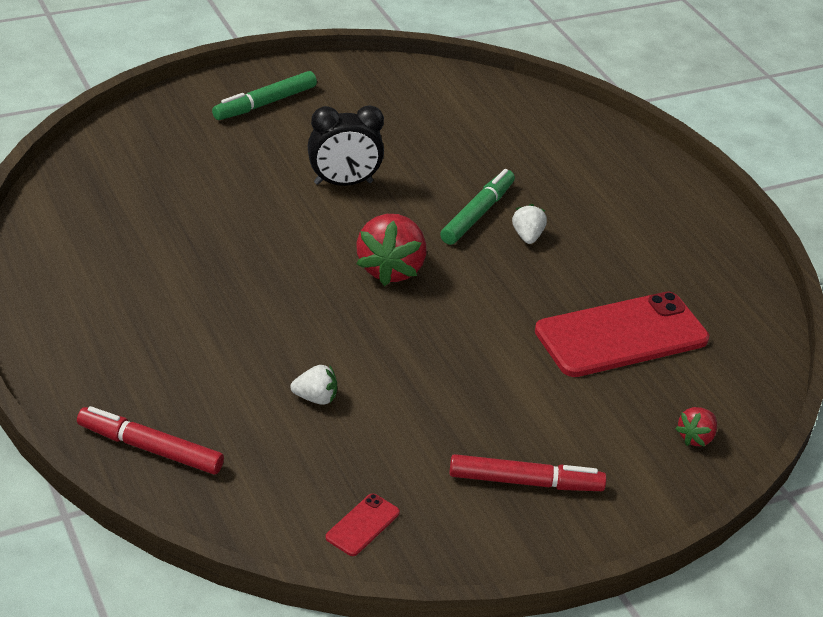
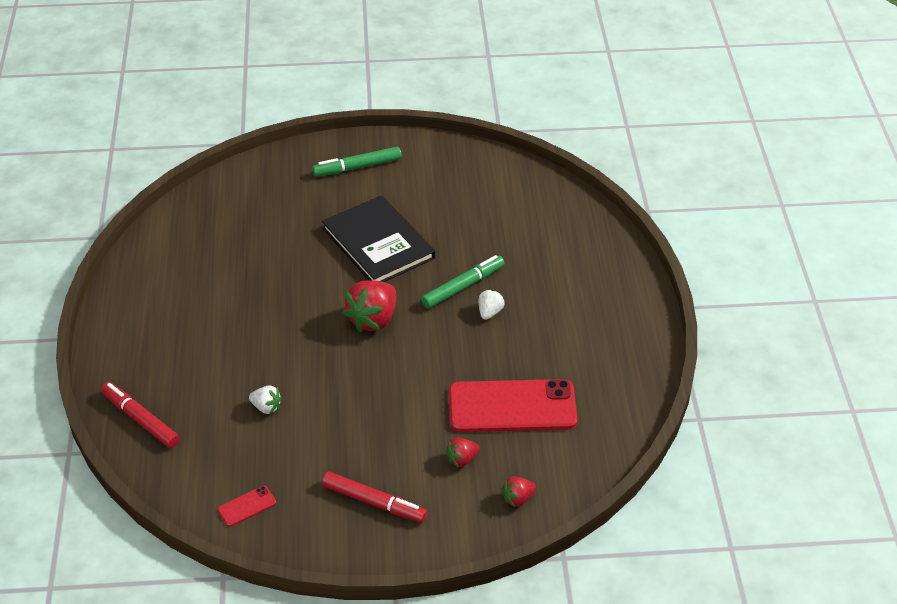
camera: 25 degrees right, 5 degrees up
(343, 183) = (378, 243): black clock -> black book
(601, 408) = (462, 459): none -> red strawberry

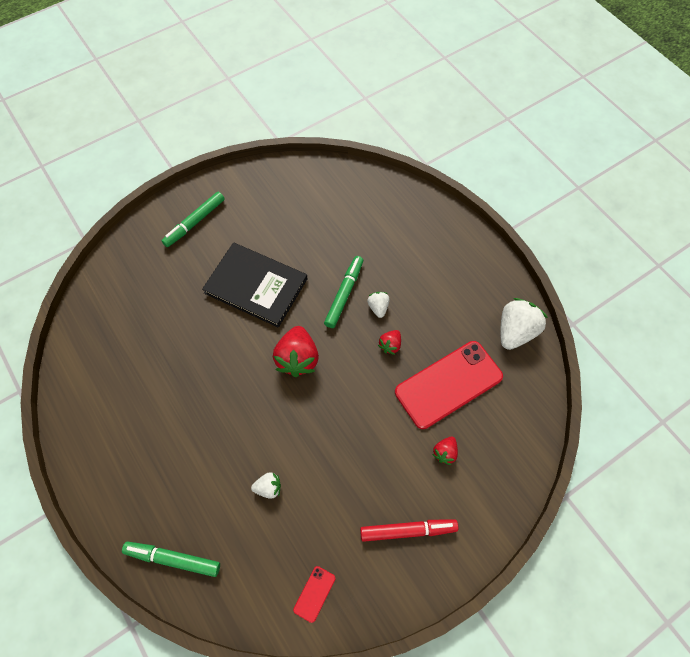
camera: 30 degrees left, 20 degrees up
(140, 419) = (173, 559): red marker -> green marker
(518, 498) = (505, 465): red strawberry -> red strawberry (390, 345)
(623, 394) = (515, 331): none -> white strawberry

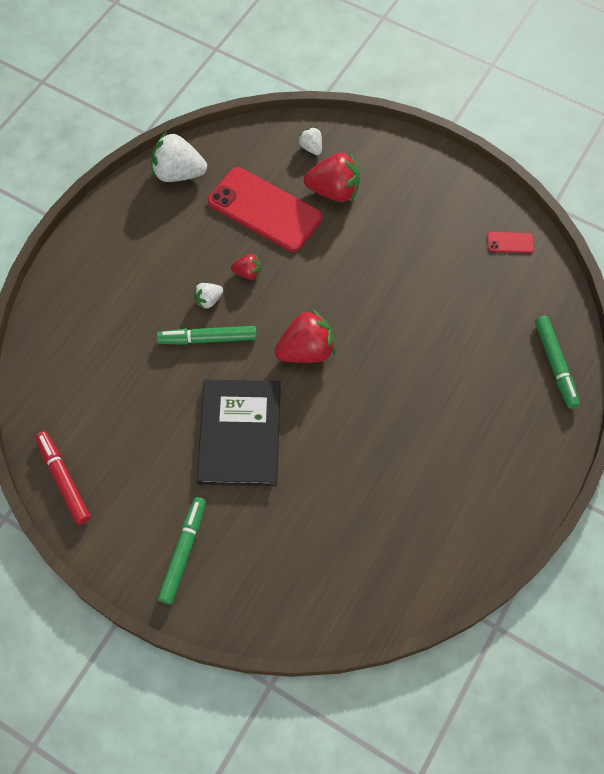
camera: 115 degrees left, 0 degrees up
(195, 222) = (183, 552): green marker -> green marker turned 90 degrees counterclockwise
(268, 488) = (448, 317): white strawberry -> white strawberry (311, 148)
(408, 530) = (418, 195): red marker -> red marker (63, 480)
(445, 452) = (334, 191): red strawberry -> red strawberry, size x1.93

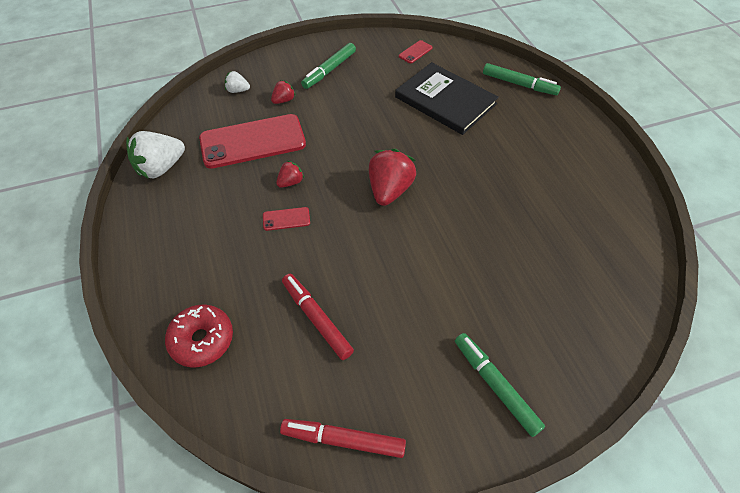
camera: 50 degrees left, 10 degrees down
(63, 334) = (202, 340): none -> red donut
(139, 392) = (316, 319): none -> red marker
(207, 339) = (318, 241): green marker -> green marker (329, 70)
(208, 300) = (286, 219): white strawberry -> red phone
(240, 434) = (420, 274): black book -> black book (445, 100)
(334, 191) = (284, 100): red strawberry -> red strawberry, size x0.52

